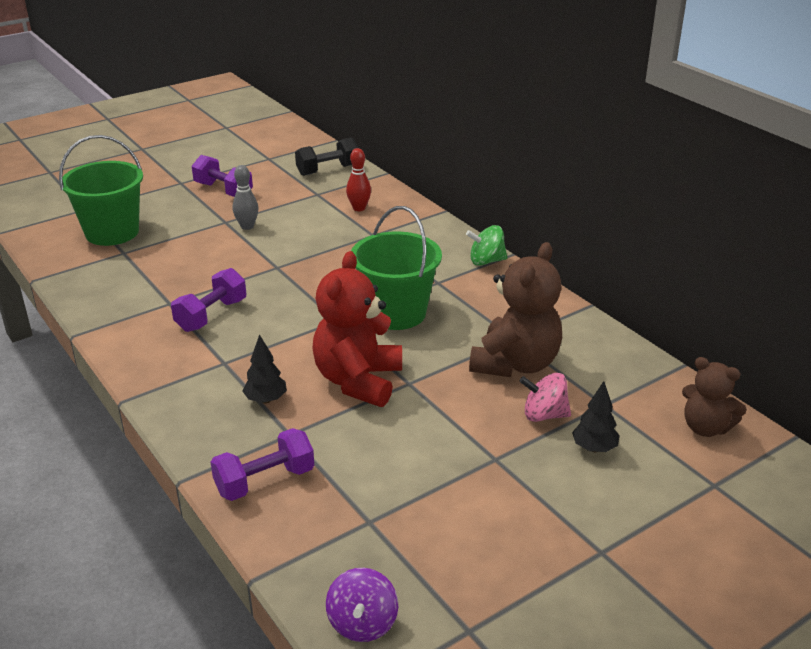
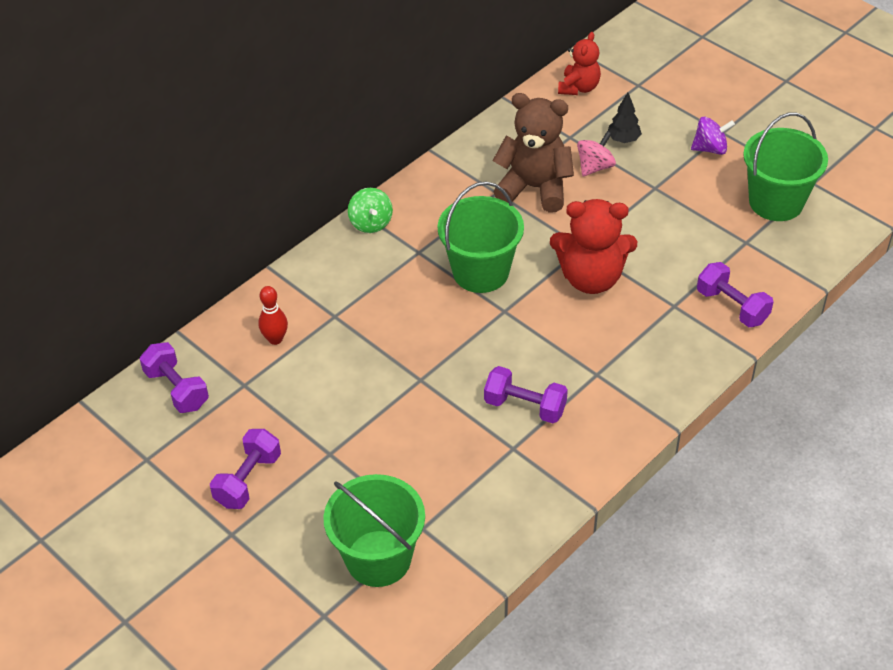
camera: 100 degrees left, 15 degrees up
(247, 226) = (337, 429): grey bowling pin -> none
(266, 400) = (638, 331): black tree -> none
(327, 170) = (177, 389): black dumbbell -> purple dumbbell
(362, 623) = (832, 229): purple spinning top -> purple spinning top (710, 149)
(437, 573) = (776, 202): none -> green bucket
(544, 415) = (595, 167): pink spinning top -> pink spinning top turned 135 degrees counterclockwise
(705, 427) = (579, 88): brown teddy bear -> red teddy bear

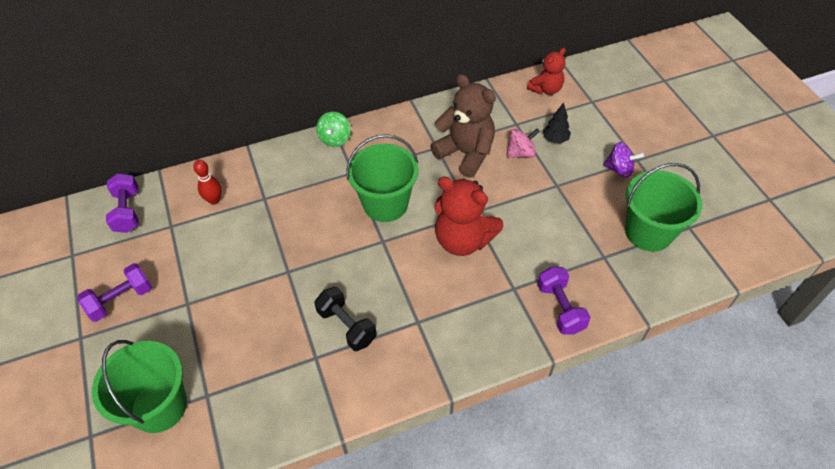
camera: 25 degrees right, 5 degrees up
(525, 406) = (347, 326): purple dumbbell -> black dumbbell

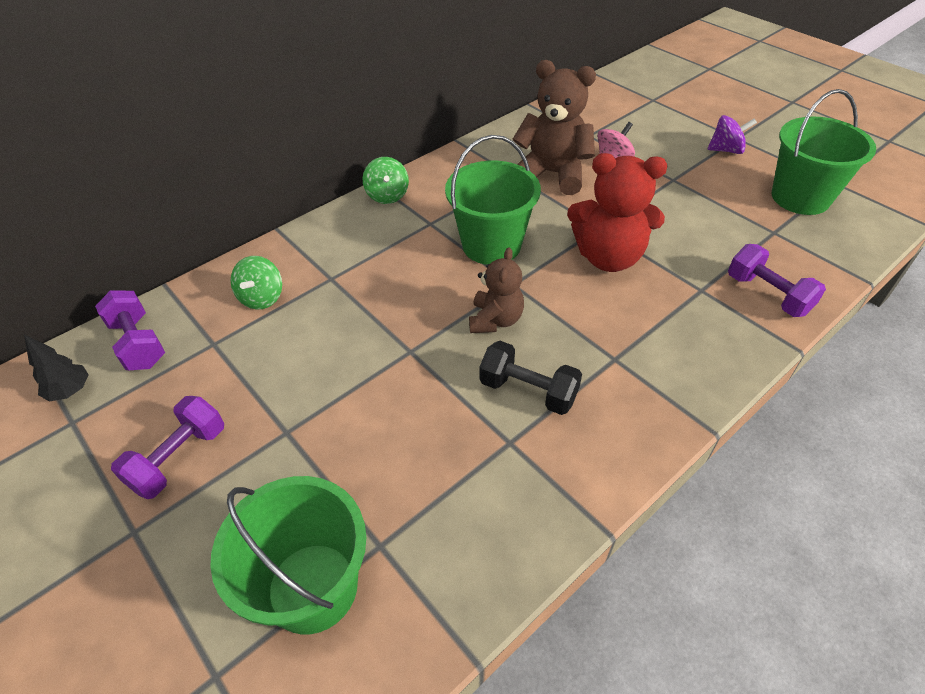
camera: 20 degrees left, 5 degrees down
(214, 200) = (262, 298): red bowling pin -> green spinning top
(355, 266) = (495, 320): none -> brown teddy bear
(546, 89) = (598, 99): red teddy bear -> none
(555, 139) = (640, 139): black tree -> black tree (70, 391)

